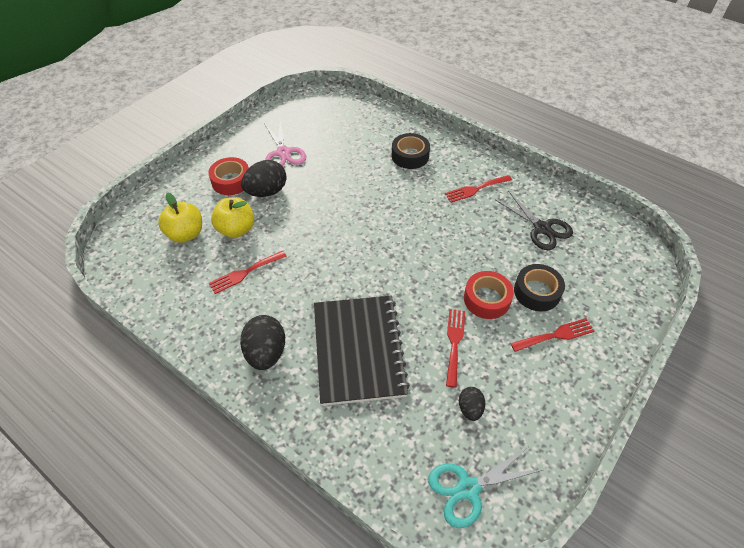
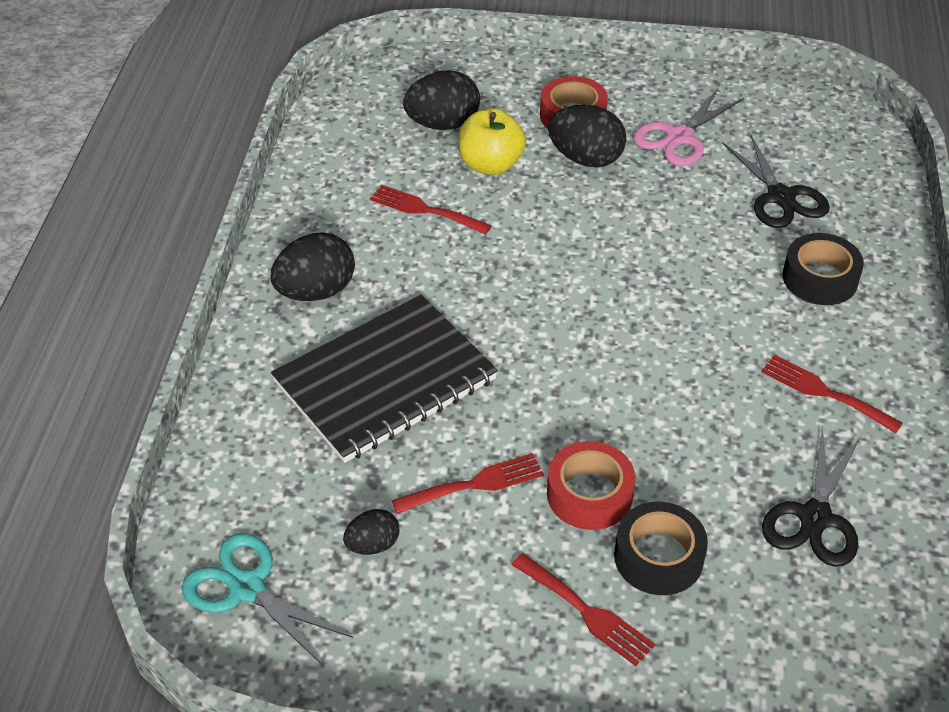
camera: 60 degrees right, 5 degrees down
(186, 234) = (443, 124): yellow apple -> black egg
(351, 141) = (780, 197): none -> black scissors

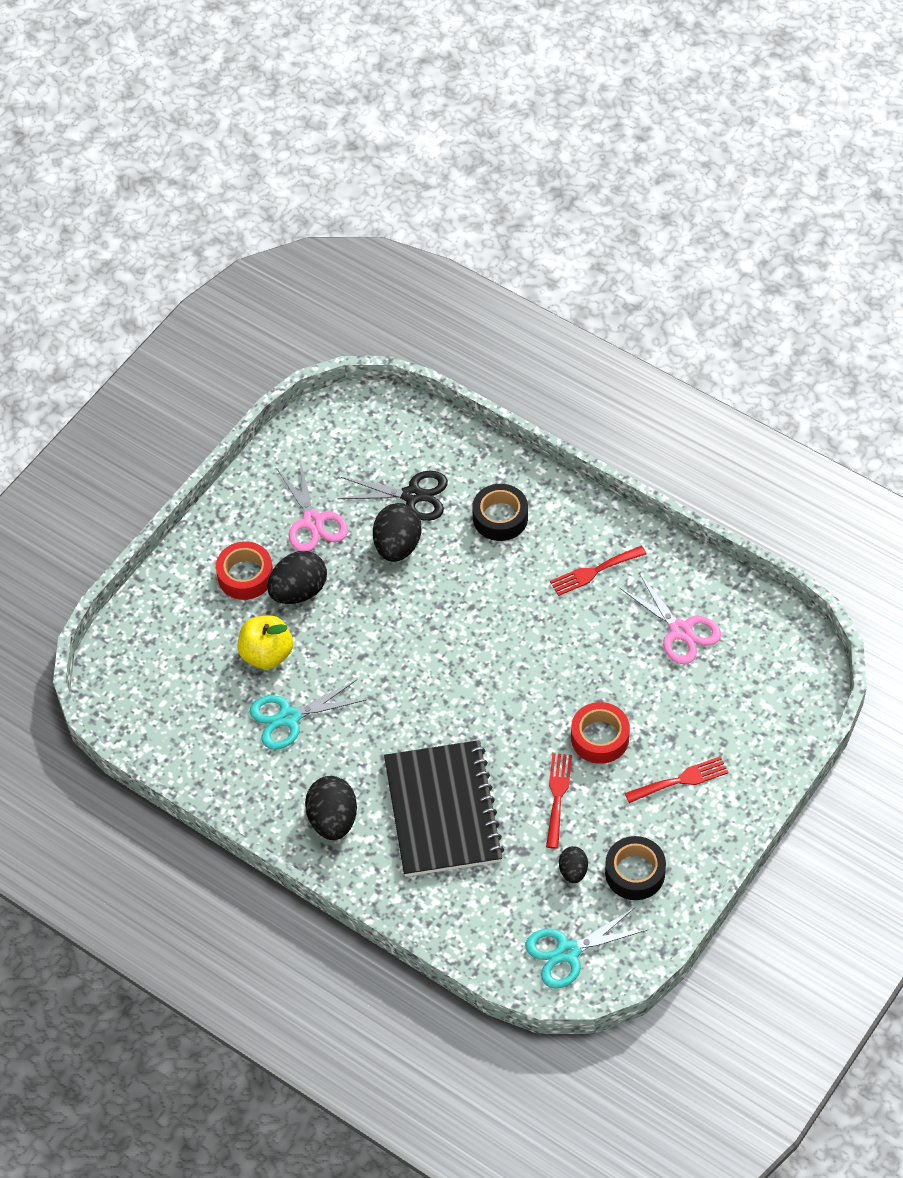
camera: 60 degrees left, 10 degrees up
(424, 210) = (289, 717): red fork -> turquoise scissors
(443, 124) = (200, 664): black egg -> black egg (397, 546)
(658, 557) = (664, 724): black tape -> black tape (635, 873)
(815, 517) = (680, 630): black scissors -> pink scissors

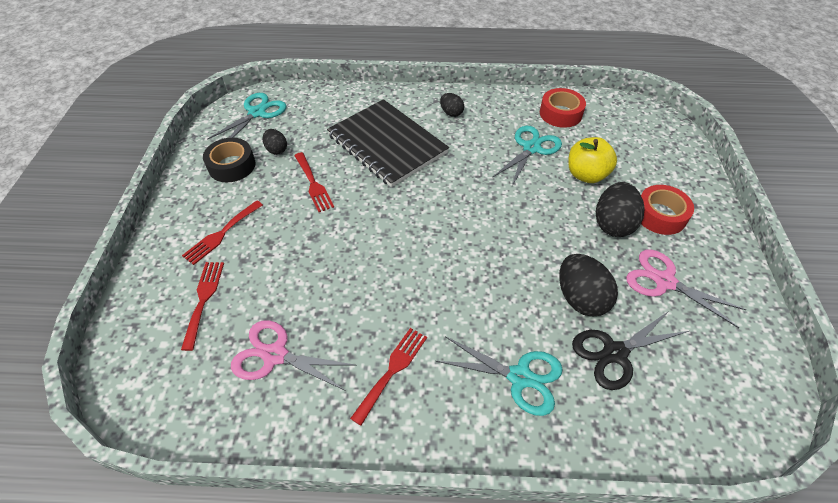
camera: 145 degrees right, 5 degrees down
(333, 820) = (451, 113): black egg -> black egg, size x0.56
(500, 517) = (519, 377): black tape -> turquoise scissors
(600, 738) = (303, 233): red tape -> red tape (560, 114)
(722, 714) = (203, 299): none -> red fork

